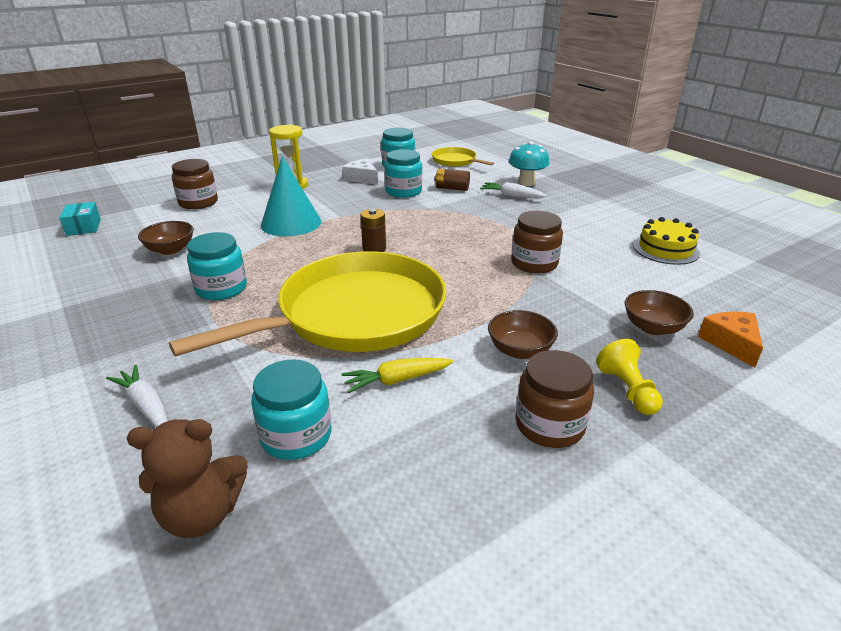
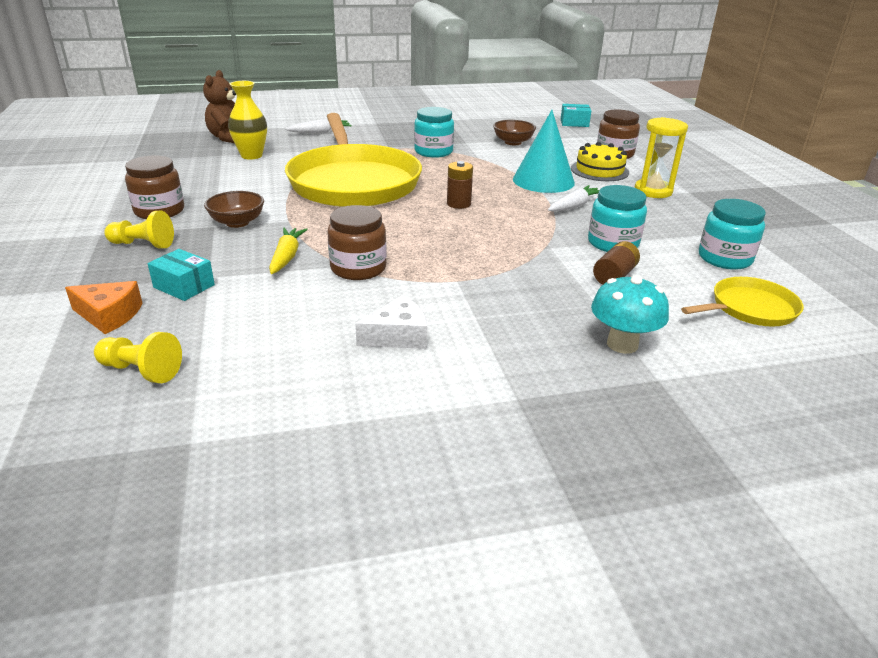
camera: 110 degrees right, 0 degrees up
(296, 436) = (251, 156): turquoise jar -> yellow vase
(362, 178) = (671, 227): white cheese -> white cheese (398, 336)
(396, 380) = (262, 182): yellow carrot -> yellow carrot (287, 257)
(511, 196) = (564, 312): white carrot -> white carrot (575, 206)
(653, 327) = (184, 286): brown bowl -> turquoise box
(665, 249) = (303, 373): yellow cake -> yellow cake (599, 170)
(746, 299) = (141, 371): none -> yellow pawn

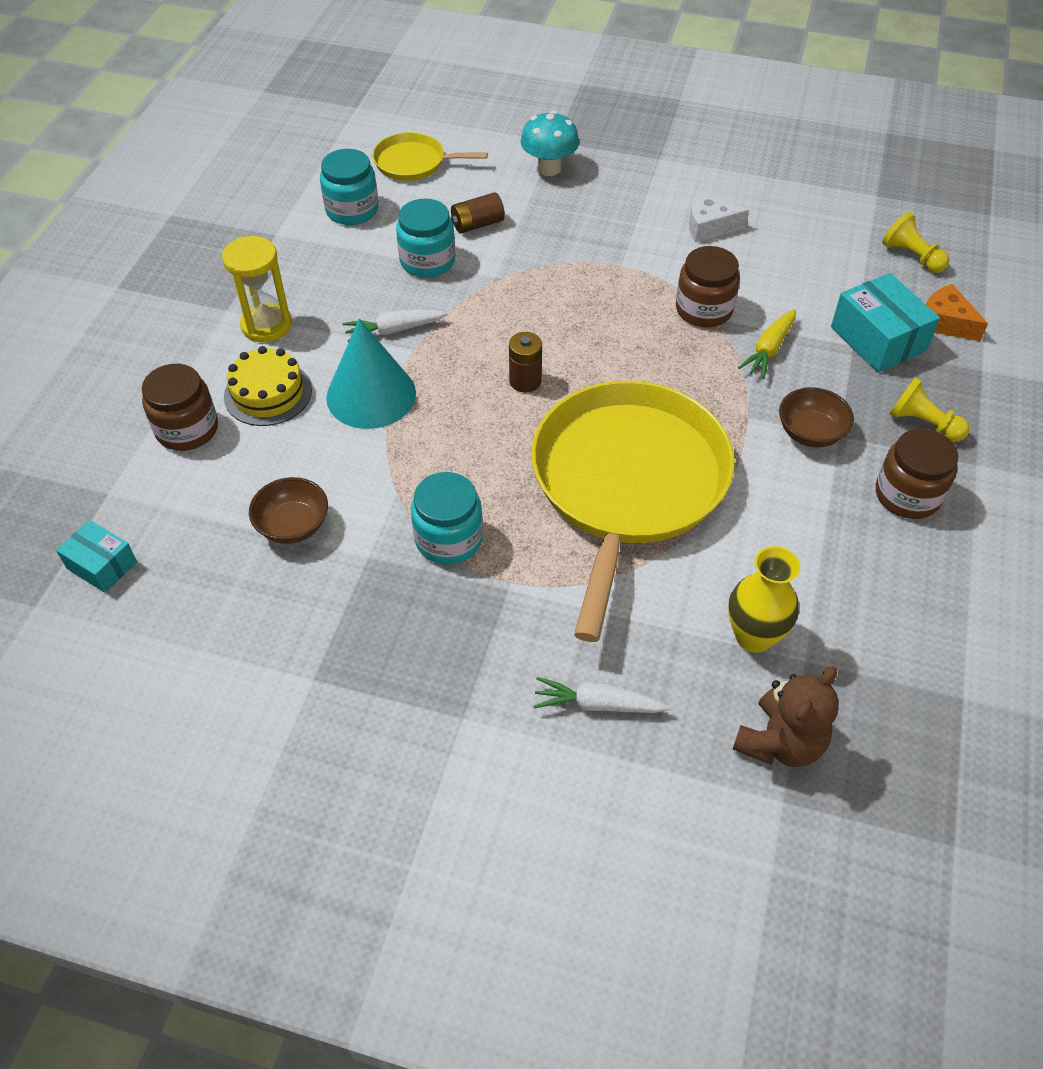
camera: 150 degrees left, 20 degrees up
(184, 286) = (878, 339): turquoise box -> turquoise box, size x1.63

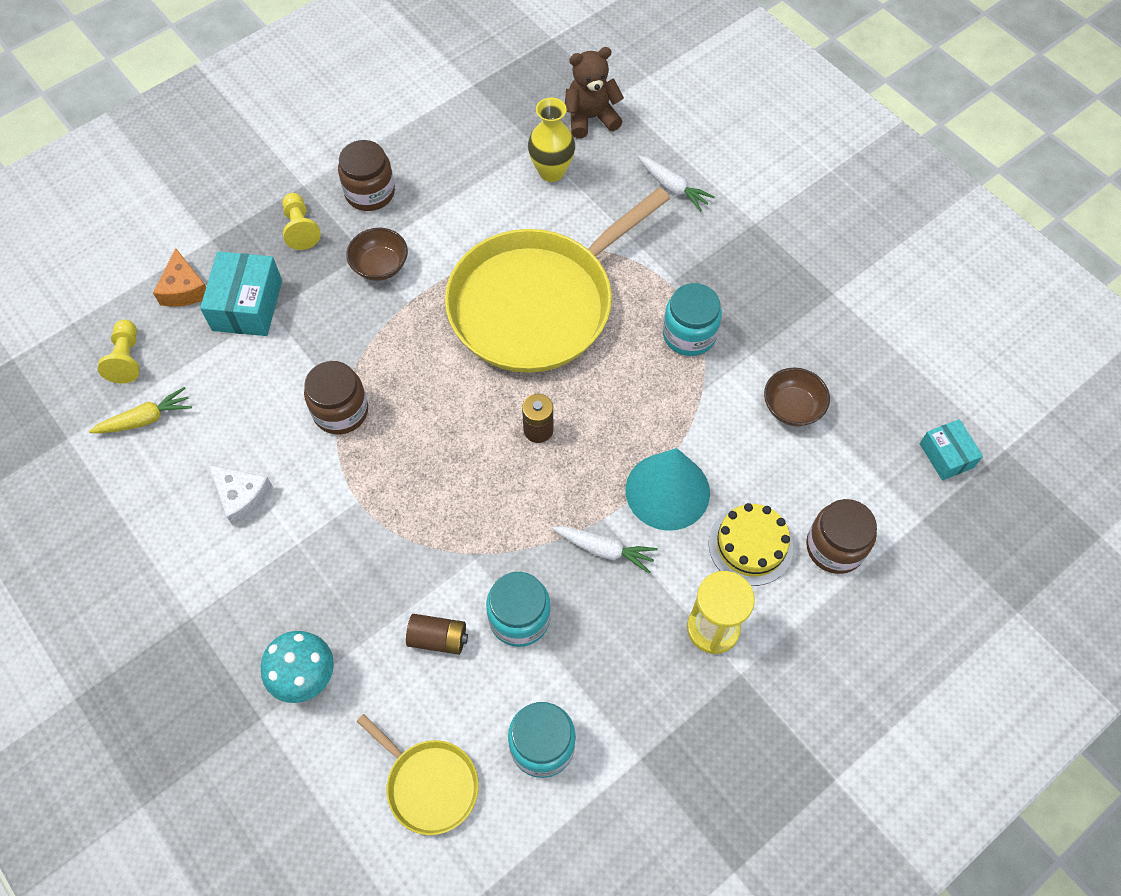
camera: 145 degrees left, 10 degrees up
(768, 350) = (334, 345): yellow carrot -> yellow carrot (146, 419)

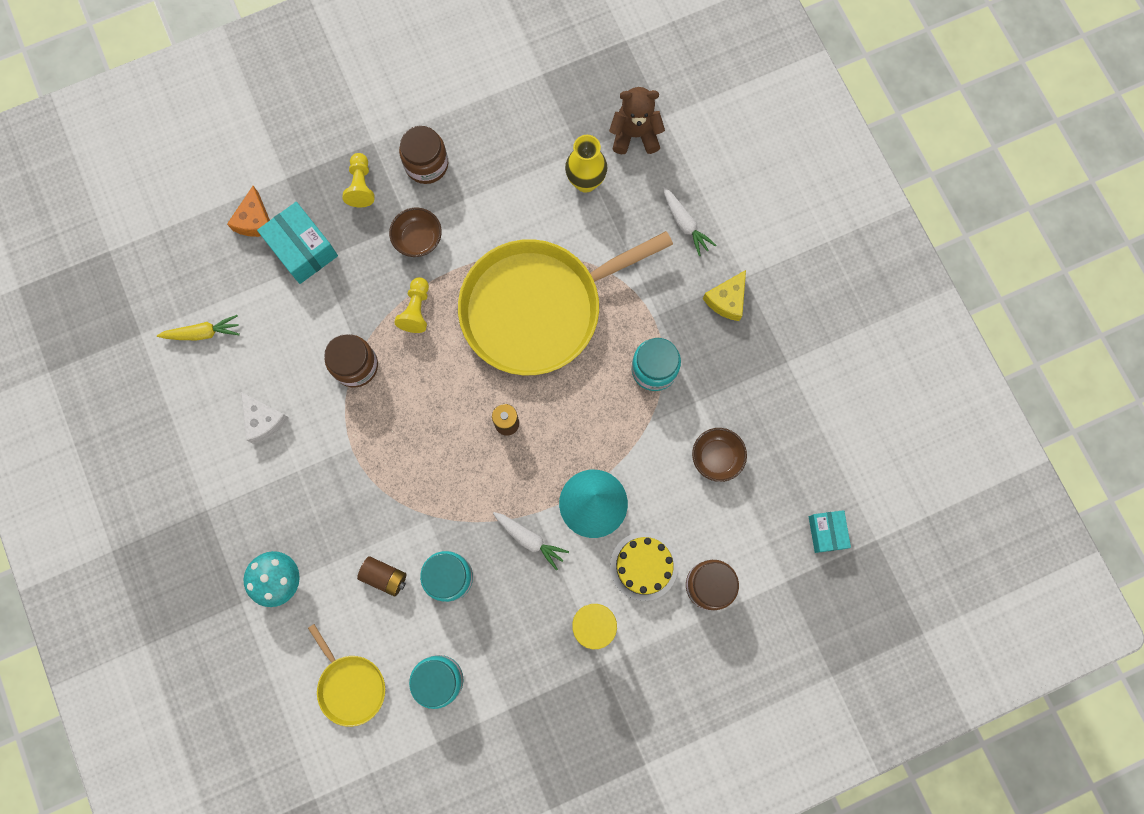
camera: 15 degrees right, 15 degrees up
(127, 359) = (198, 274): yellow pawn -> yellow pawn (416, 310)
(247, 305) = (302, 249): turquoise box -> turquoise box turned 60 degrees counterclockwise
(745, 248) = (727, 300): none -> yellow cheese

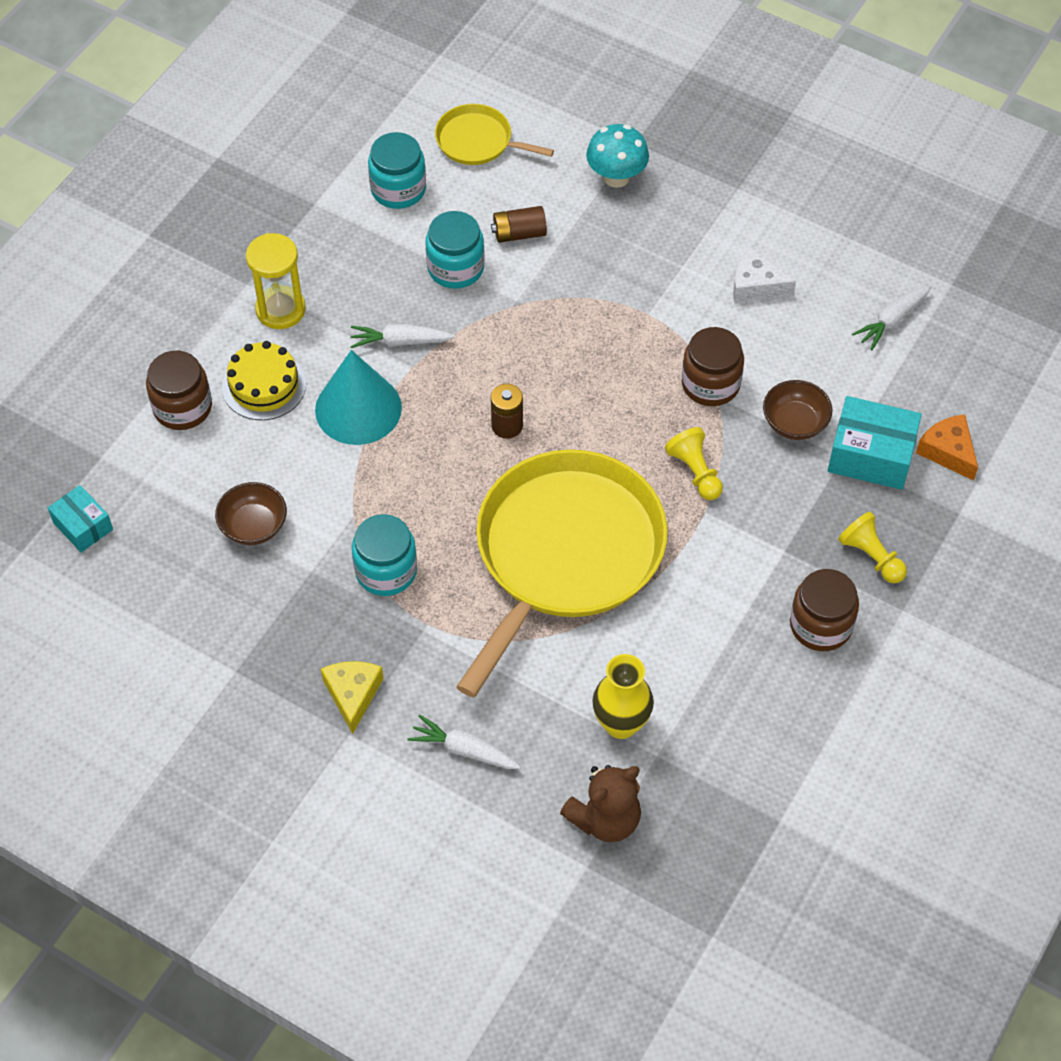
camera: 145 degrees right, 20 degrees down
(203, 333) = (891, 321): yellow carrot -> white carrot
(418, 239) = (757, 541): brown bowl -> brown bowl (794, 423)

